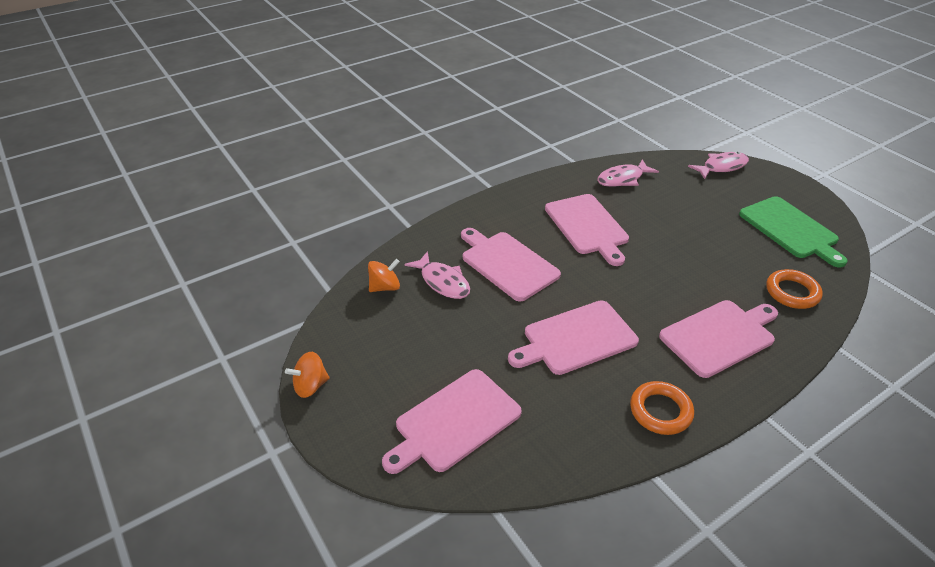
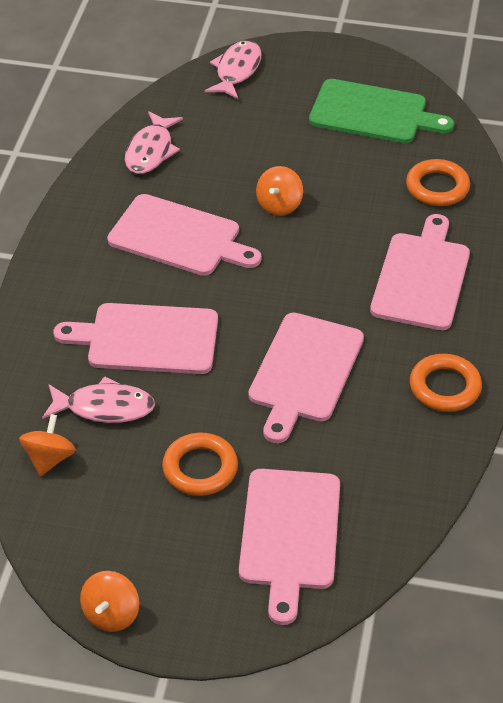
camera: 45 degrees left, 5 degrees up
(451, 347) = (200, 468): none -> orange ring
(668, 243) = (279, 205): none -> orange spinning top

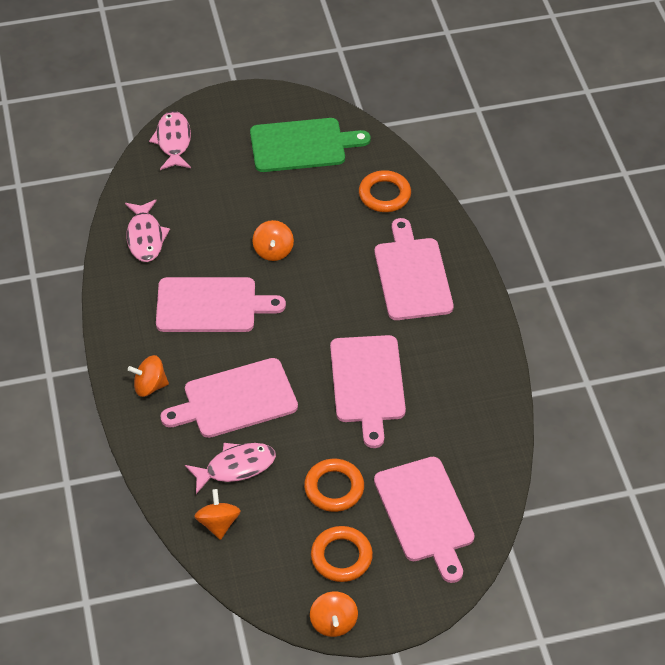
camera: 25 degrees left, 5 degrees up
(64, 294) = (150, 386): none -> orange spinning top
(445, 387) = (474, 358): orange ring -> orange ring (341, 557)

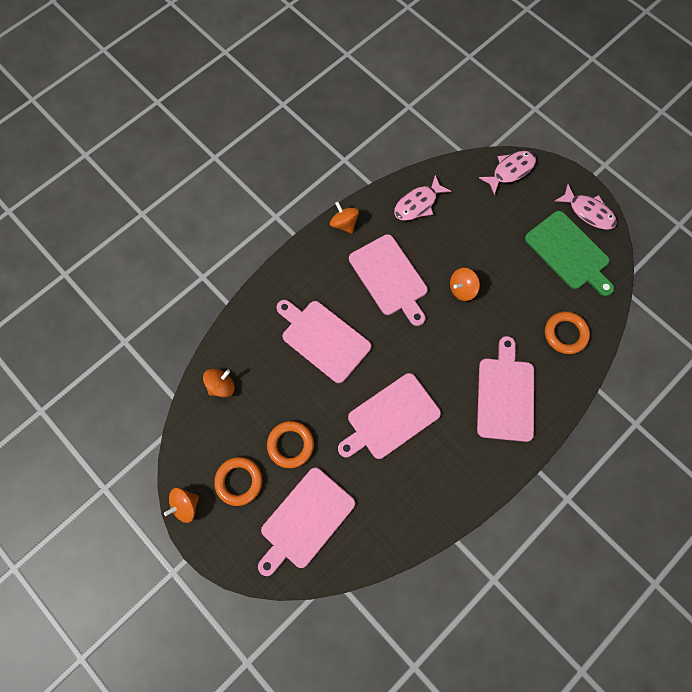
camera: 60 degrees right, 20 degrees up
(150, 386) = (302, 280): orange spinning top -> orange spinning top (344, 224)
(236, 467) = (270, 371): pink fish -> pink fish (588, 212)
(412, 275) = (505, 395): pink cutting board -> pink cutting board turned 45 degrees counterclockwise

